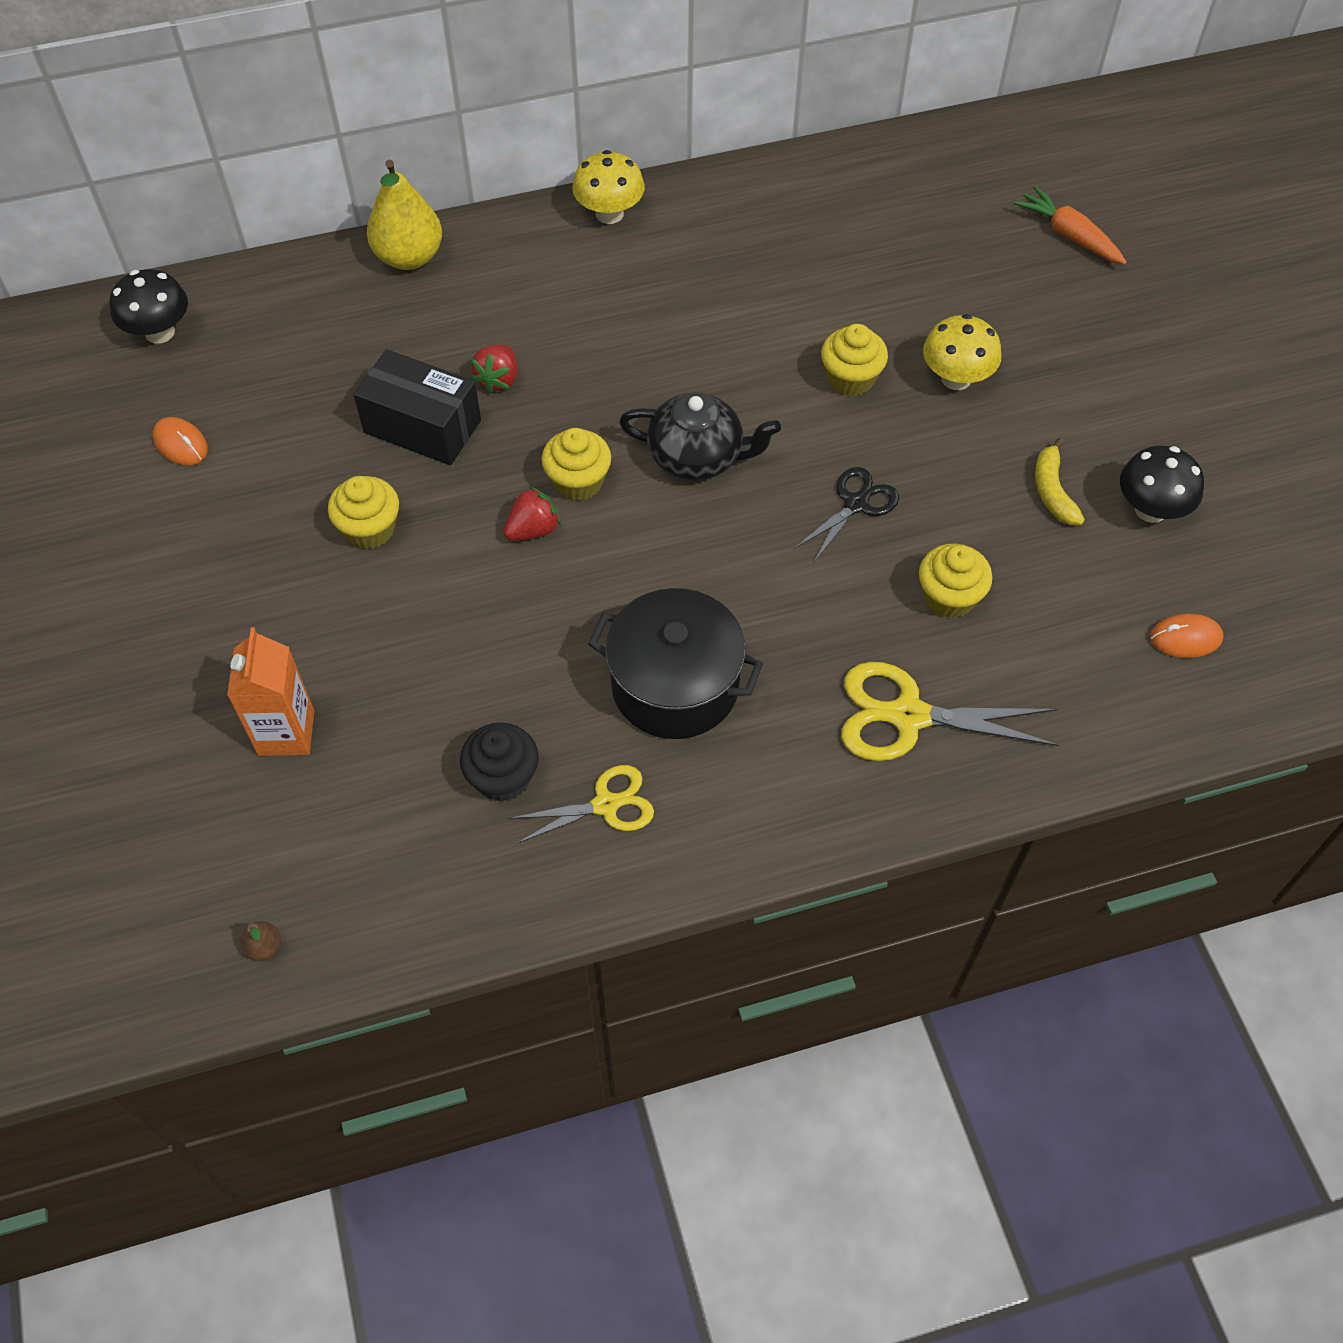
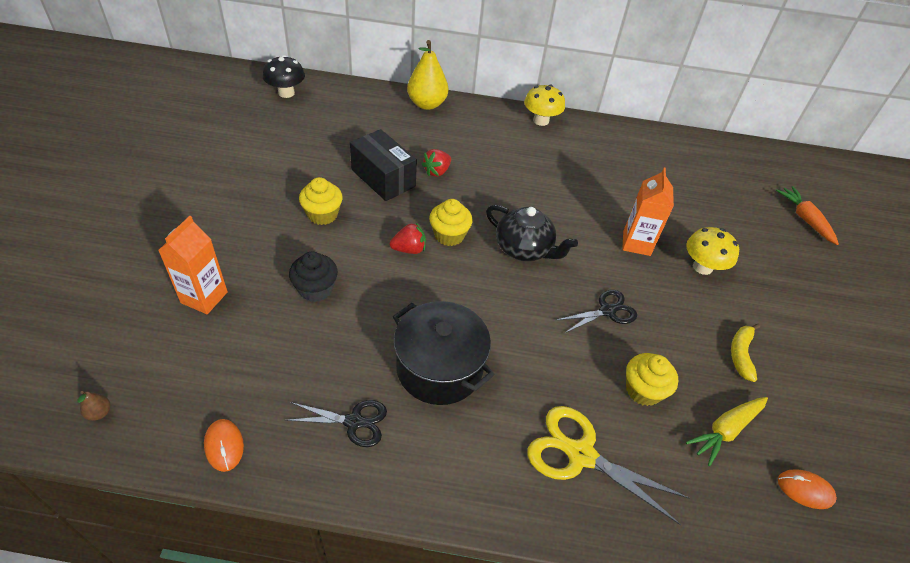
camera: 20 degrees right, 10 degrees down
(181, 444) = (259, 141): orange mouse -> orange mouse (224, 446)
(503, 777) = (304, 376): black cupcake -> black cupcake (315, 289)
(605, 805) = (353, 422): yellow scissors -> black scissors
(850, 378) = (636, 243): yellow cupcake -> orange carton
(1069, 605) = (725, 430): none -> yellow carrot
(1150, 509) = (806, 393): black mushroom -> none

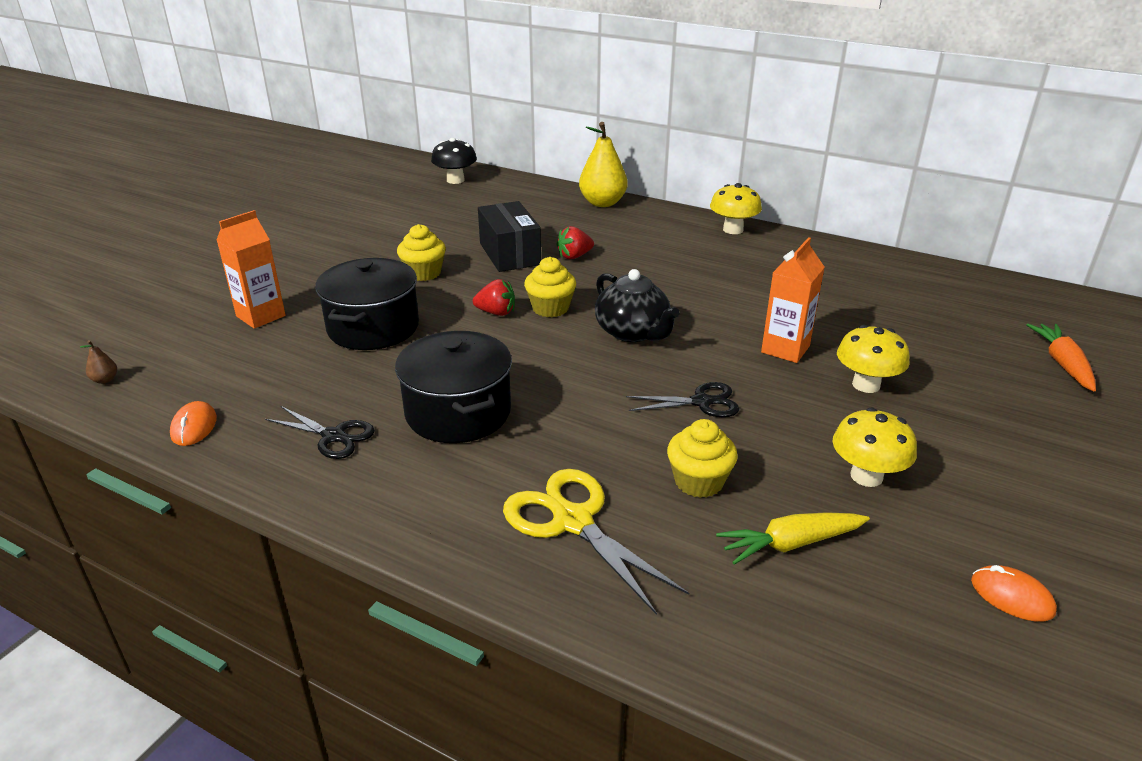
camera: 25 degrees right, 15 degrees down
(315, 289) = (373, 328): black cupcake -> black pot
(741, 354) = (866, 476): yellow banana -> yellow mushroom
(805, 490) = (874, 631): orange mouse -> orange mouse (1012, 596)

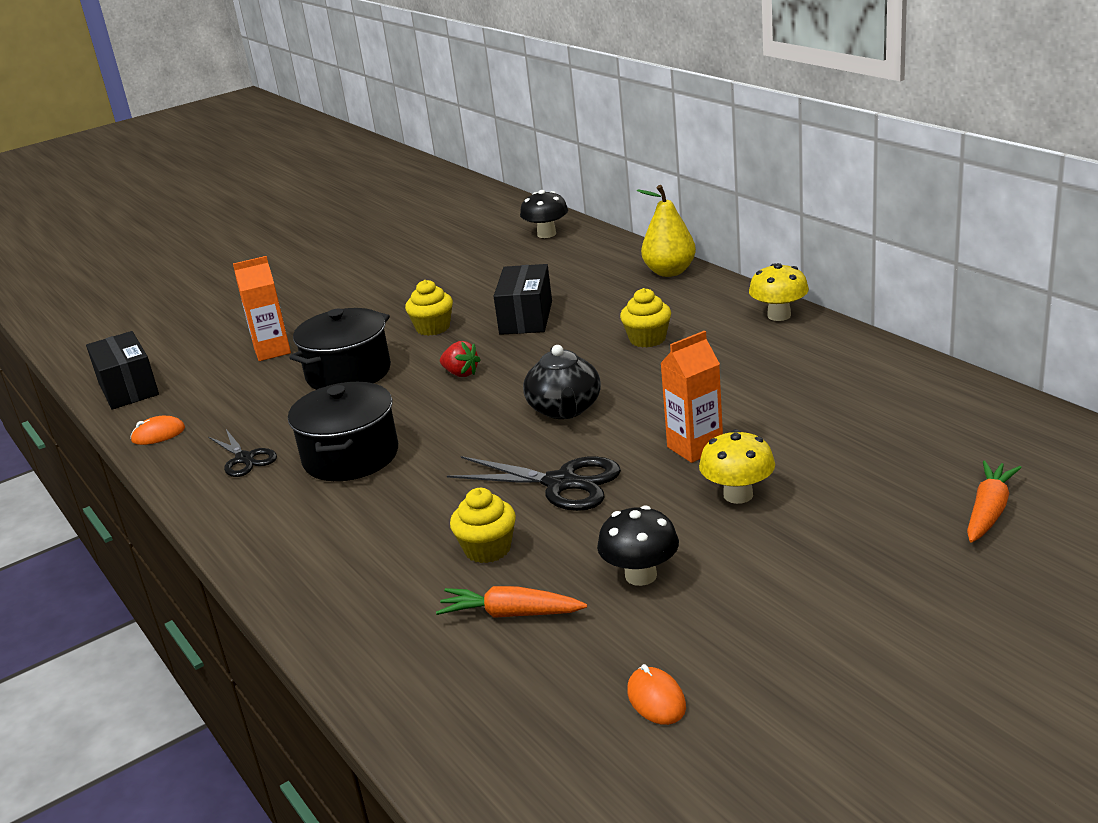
camera: 30 degrees right, 5 degrees down
(105, 380) = (128, 388): brown pear -> black box
(194, 427) = (158, 434): orange mouse -> orange mouse turned 45 degrees clockwise
(550, 308) = (512, 376): yellow cupcake -> yellow cupcake (647, 339)
(573, 521) = (358, 558): yellow scissors -> none
(574, 256) = (584, 327): red strawberry -> none
(701, 402) = (560, 483): black scissors -> black scissors, size x1.58
(790, 544) = (510, 614): yellow carrot -> orange carrot
(866, 476) = (641, 575): yellow mushroom -> black mushroom

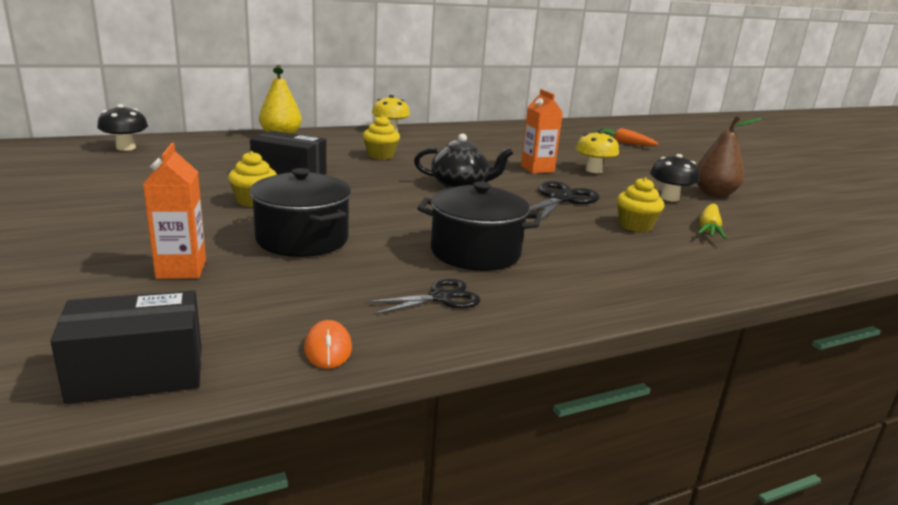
camera: 85 degrees left, 5 degrees down
(461, 373) = (364, 203): red strawberry -> none
(510, 614) = (708, 229): orange carrot -> yellow carrot
(656, 699) = (778, 211): orange mouse -> none
(705, 624) = (714, 194): none -> brown pear

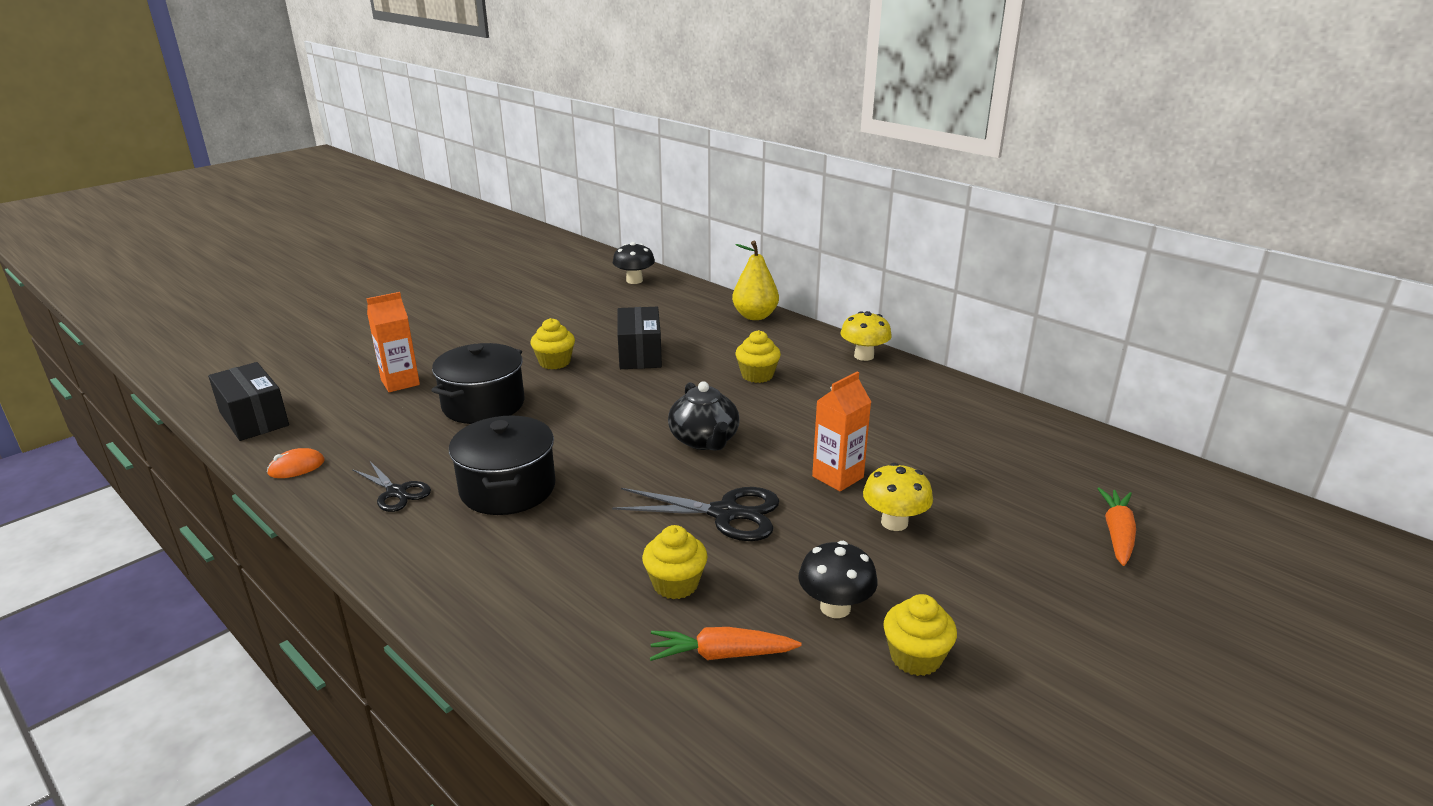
camera: 70 degrees right, 5 degrees up
(708, 229) = (721, 654): yellow carrot -> orange carrot
(714, 194) = (915, 657): brown pear -> yellow cupcake

